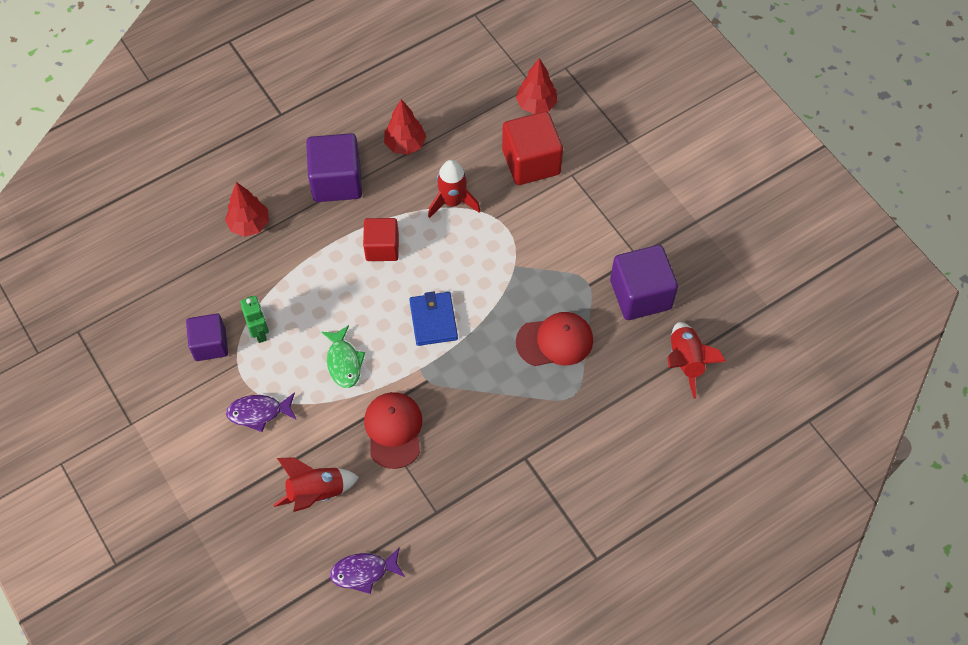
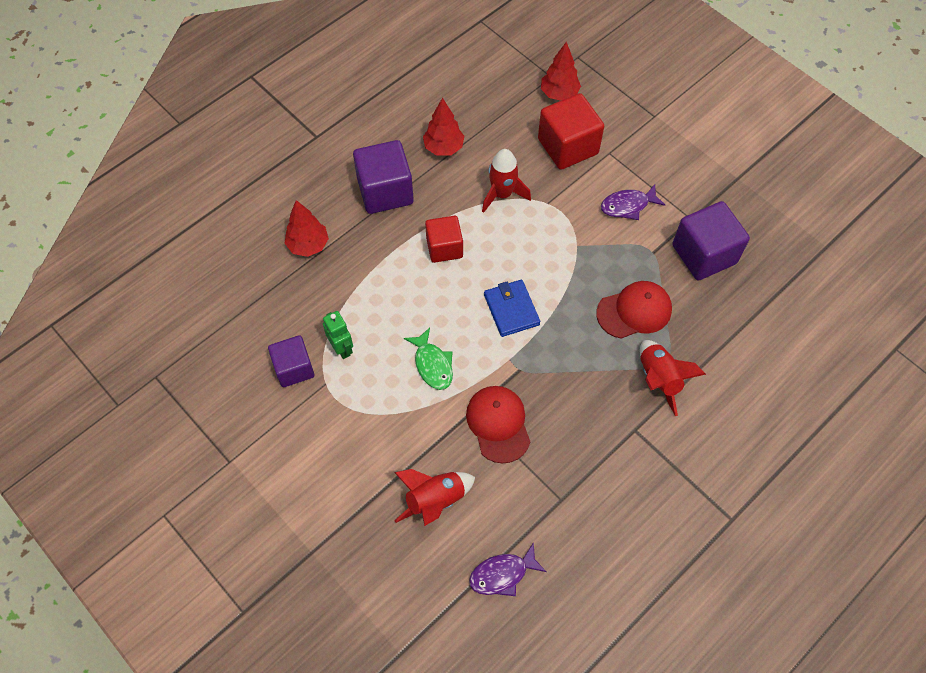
camera: 10 degrees left, 0 degrees up
(259, 412) = (358, 429): purple fish -> purple fish (628, 206)
(686, 361) = (764, 311): red rocket -> red rocket (659, 379)

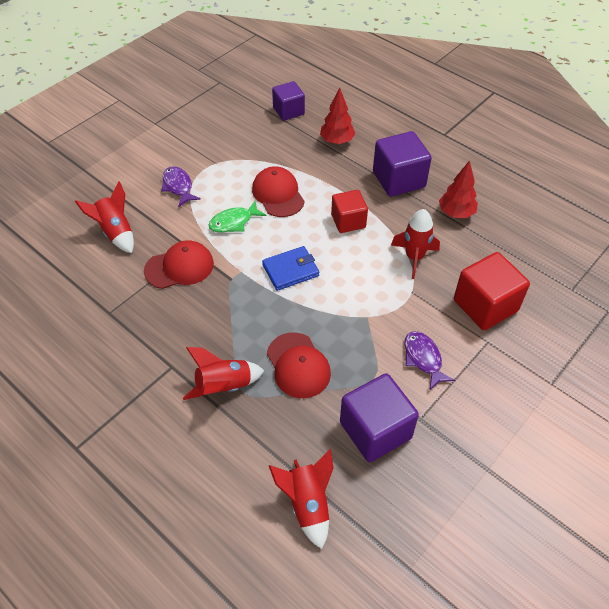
camera: 85 degrees right, 10 degrees down
(294, 368) = (227, 145): purple cube -> purple cube (288, 111)
(341, 348) = (246, 168): green robot -> none
(392, 315) = (278, 194): none -> red cap
(502, 574) = (50, 277): purple fish -> purple fish (178, 186)
(559, 94) = (551, 296): red tree -> none
(777, 314) = (307, 504): none -> red rocket

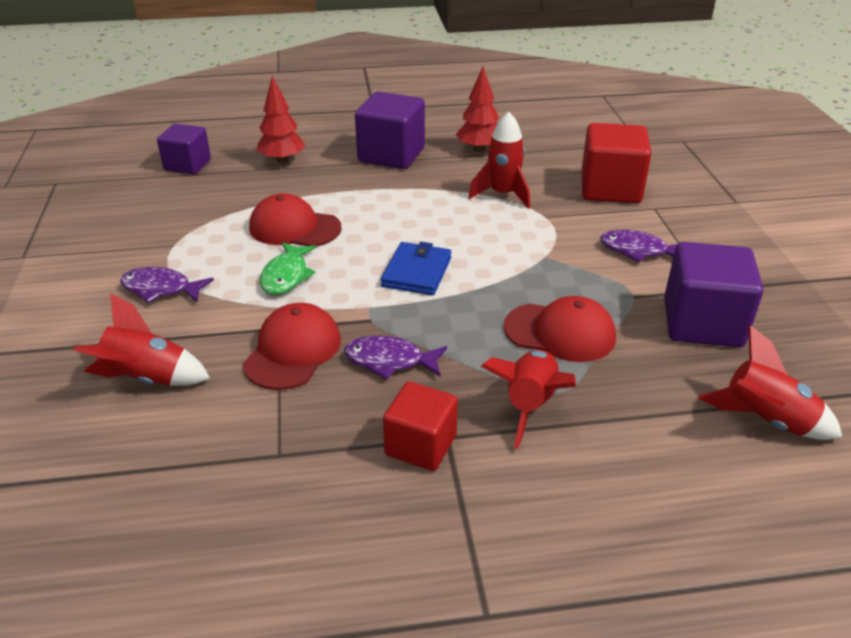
camera: 50 degrees left, 15 degrees down
(206, 308) = (390, 361): none -> purple fish
(348, 221) = (401, 206): red cube -> red cube (420, 445)

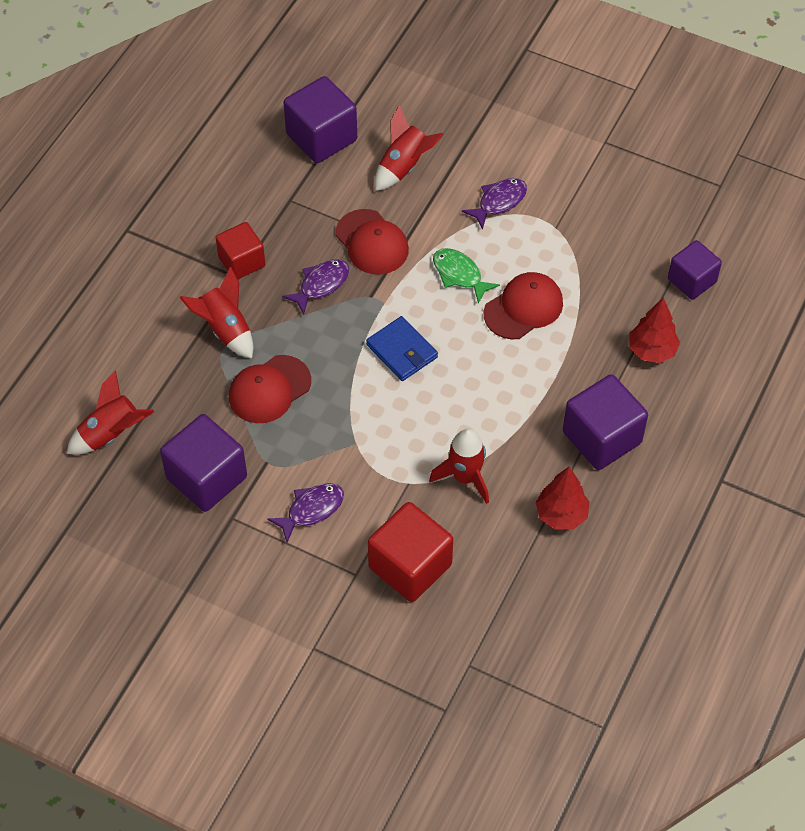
camera: 125 degrees right, 20 degrees up
(135, 482) = (321, 137): none -> purple cube

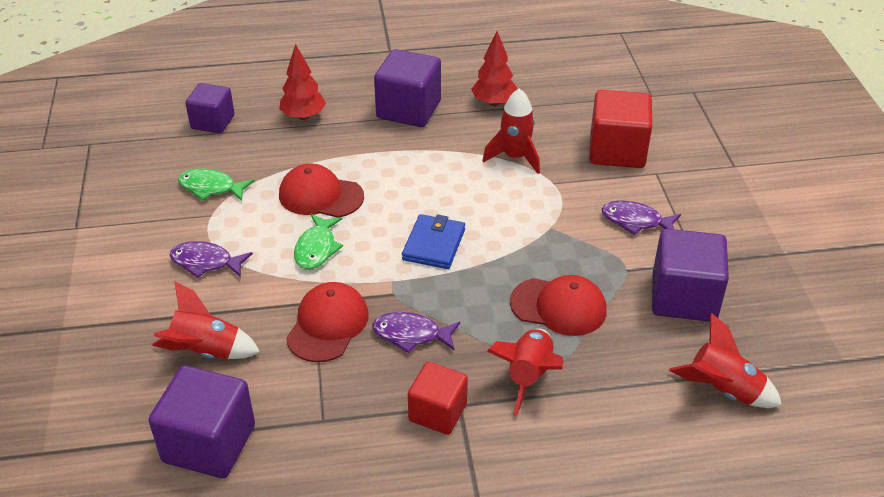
camera: 125 degrees left, 15 degrees down
(592, 241) = (211, 187): none -> green fish

